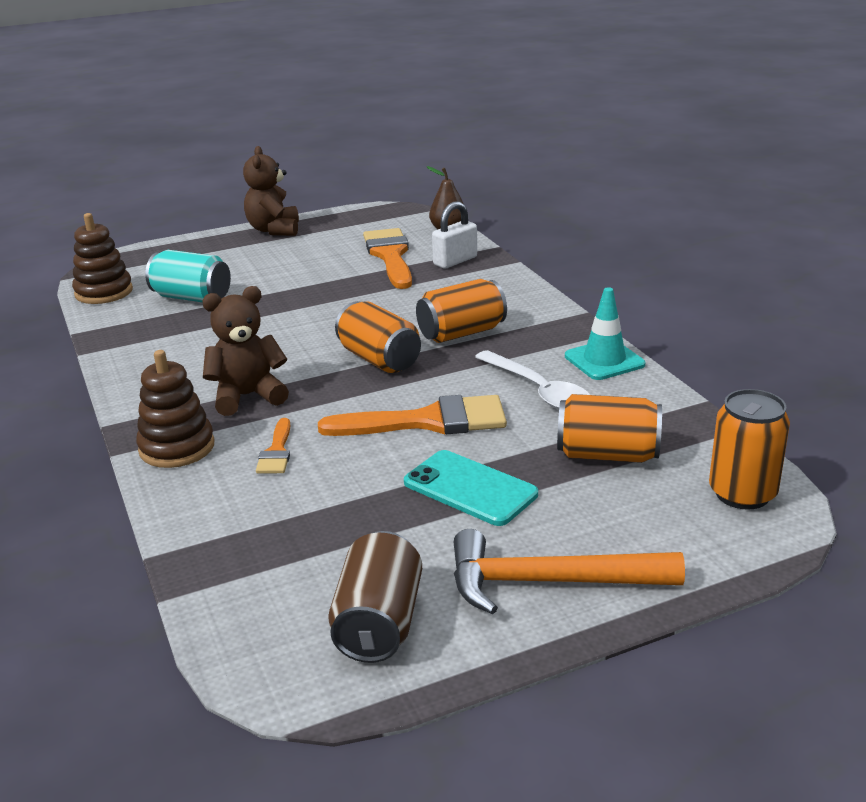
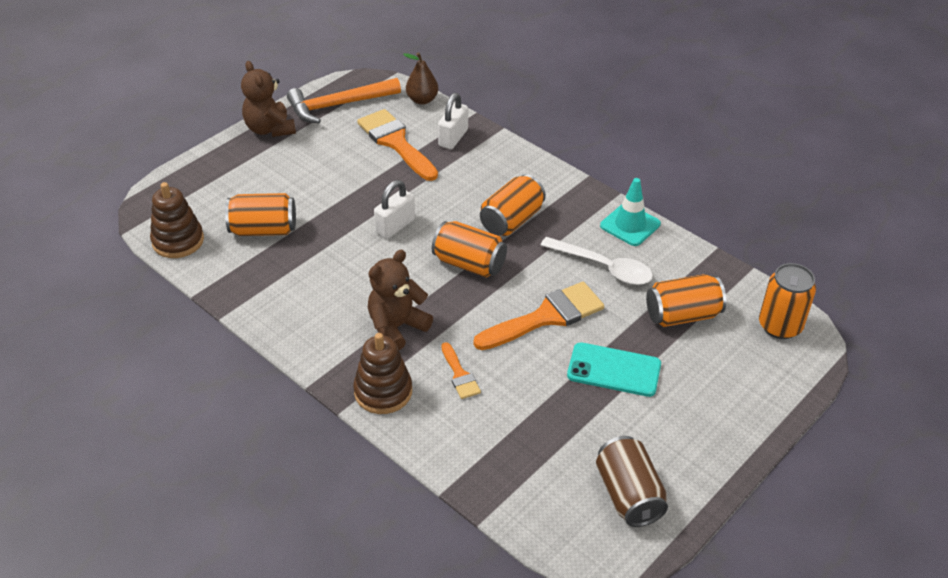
camera: 25 degrees left, 15 degrees up
(192, 297) = (263, 230): turquoise can -> orange can
(327, 316) = (395, 226): none -> white padlock
(549, 582) = (708, 431): orange hammer -> orange hammer (338, 105)

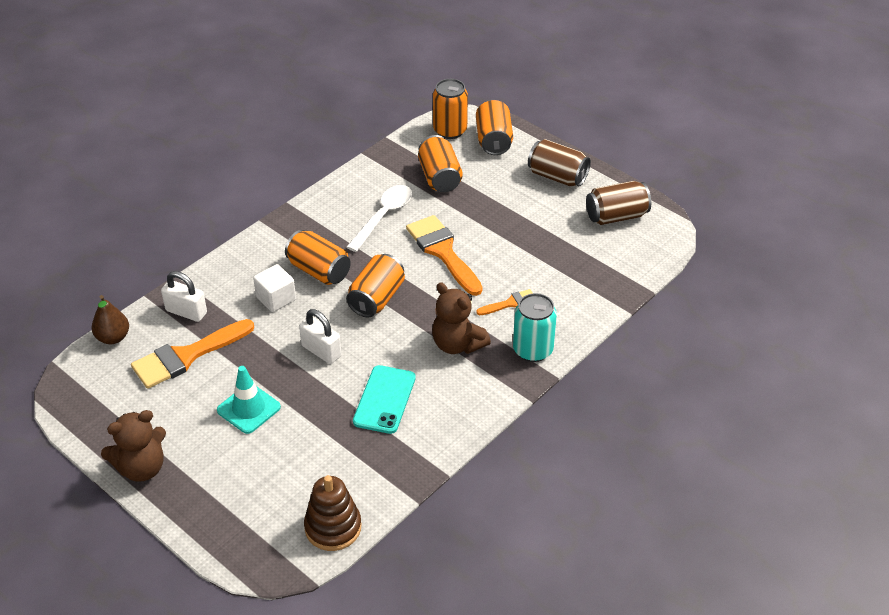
camera: 90 degrees left, 0 degrees up
(263, 230) = (319, 454): orange can -> orange can (493, 140)
(338, 105) = (107, 408): orange hammer -> none
(383, 391) = (533, 350): brown stacking toy -> turquoise can
(470, 193) = (276, 299): none -> white cube
(614, 370) = (499, 217): turquoise phone -> turquoise phone (384, 399)
(630, 225) = (331, 198): turquoise traffic cone -> turquoise traffic cone (248, 409)
(704, 434) = (557, 176): none -> brown can

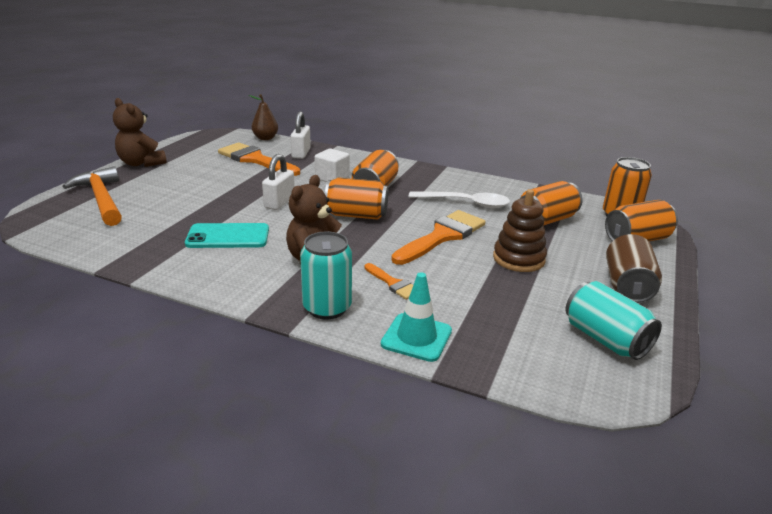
camera: 70 degrees right, 15 degrees down
(243, 505) = (101, 199): none -> orange hammer
(248, 409) = (205, 186): turquoise traffic cone -> turquoise traffic cone (416, 337)
(333, 527) = (69, 236): brown stacking toy -> brown stacking toy (518, 259)
(616, 216) = (605, 339): brown can -> turquoise can

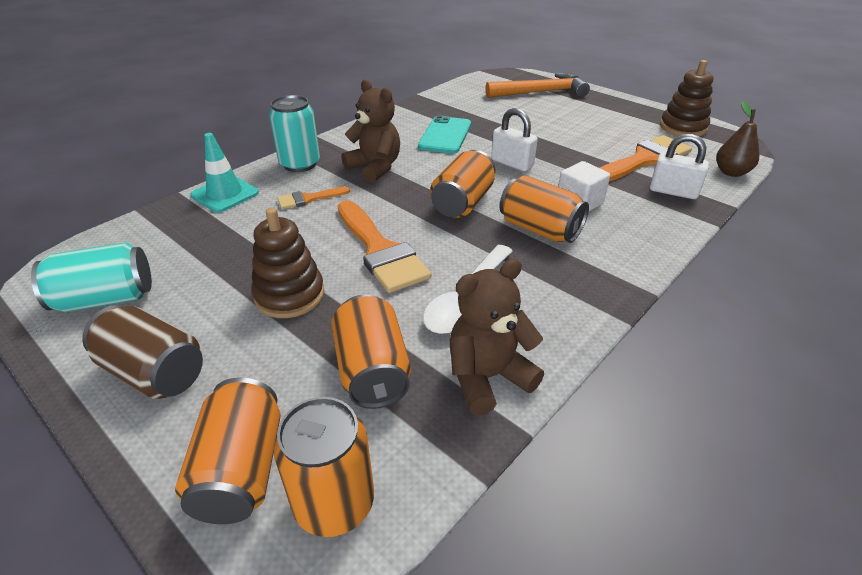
camera: 110 degrees right, 10 degrees up
(141, 163) = (627, 105): brown teddy bear -> brown teddy bear (487, 377)
(191, 147) = (683, 127): none -> brown stacking toy

